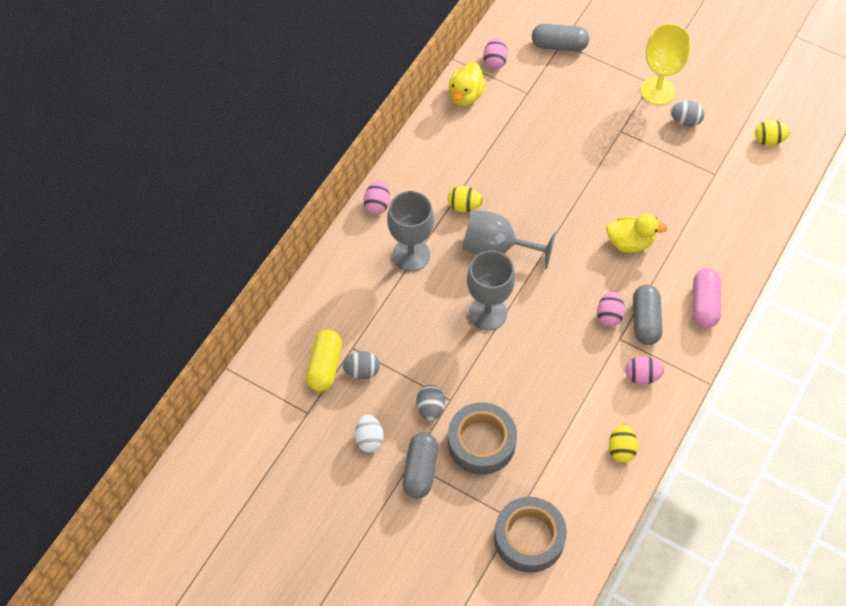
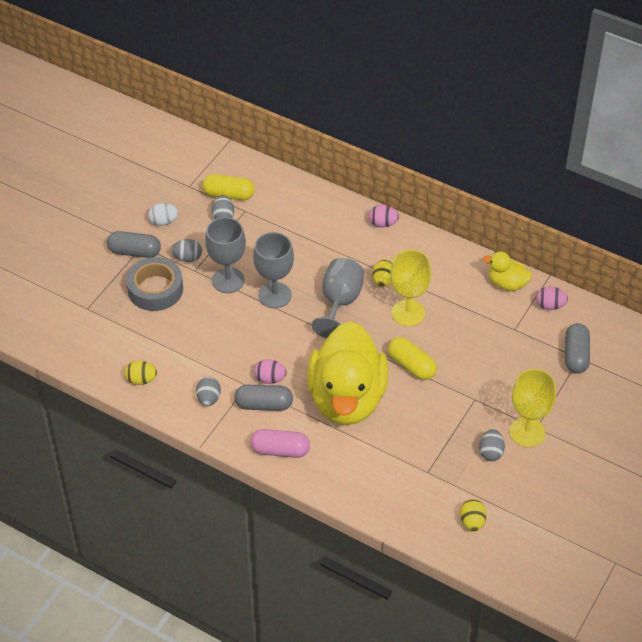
camera: 90 degrees right, 10 degrees down
(411, 255) = (332, 246): grey goblet -> grey goblet (228, 280)
(509, 184) = (408, 313): none -> yellow goblet
(529, 538) = (71, 317): grey tape -> none
(581, 183) = (411, 365): none -> yellow capsule
(630, 242) = (347, 398): yellow duck -> yellow duck, size x2.29
(642, 376) = (208, 398): pink egg -> grey egg

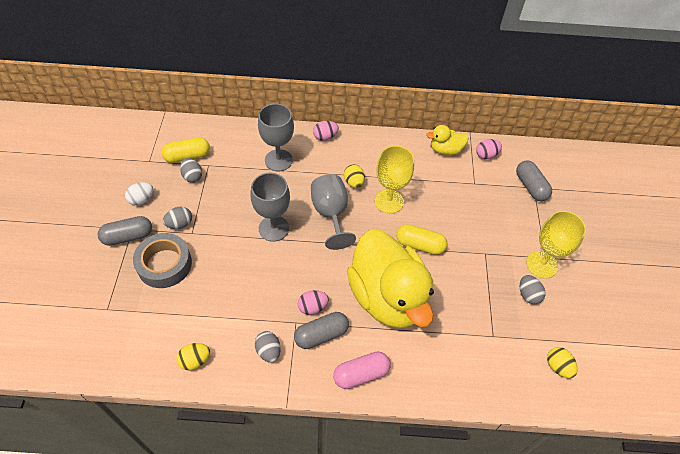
camera: 30 degrees left, 5 degrees up
(228, 280) = (226, 230): grey goblet -> grey goblet (278, 160)

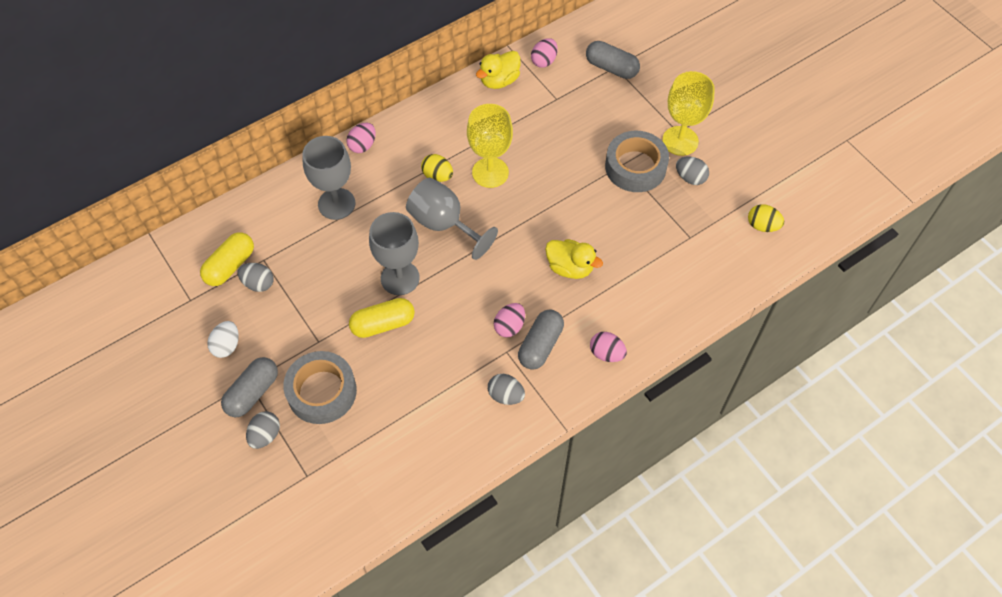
camera: 35 degrees left, 5 degrees up
(180, 224) = (296, 341): grey egg -> grey egg (265, 435)
(195, 360) = (444, 455): yellow egg -> none
(361, 374) = (606, 353): pink capsule -> pink egg
(387, 297) = (570, 267): yellow duck -> yellow duck, size x0.44
(419, 245) = (557, 197): yellow capsule -> yellow capsule (383, 324)
(493, 261) = (635, 167): none -> grey tape

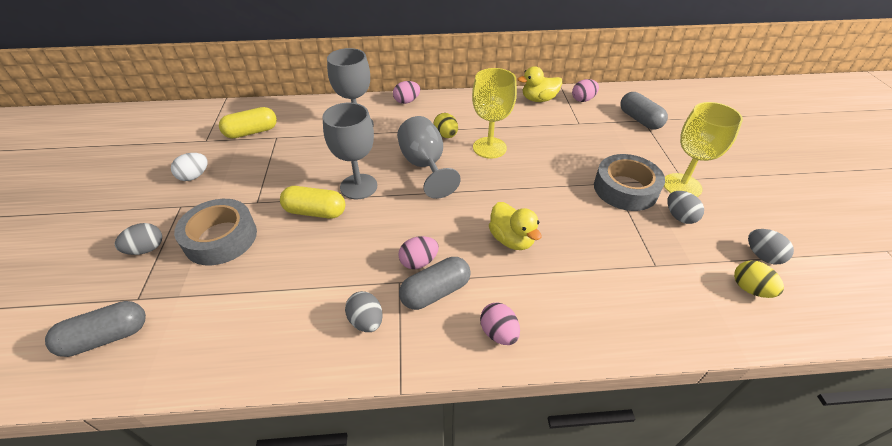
camera: 30 degrees right, 15 degrees down
(252, 393) = (174, 214): grey capsule -> grey capsule (106, 337)
(258, 283) = (257, 149): grey egg -> grey egg (762, 256)

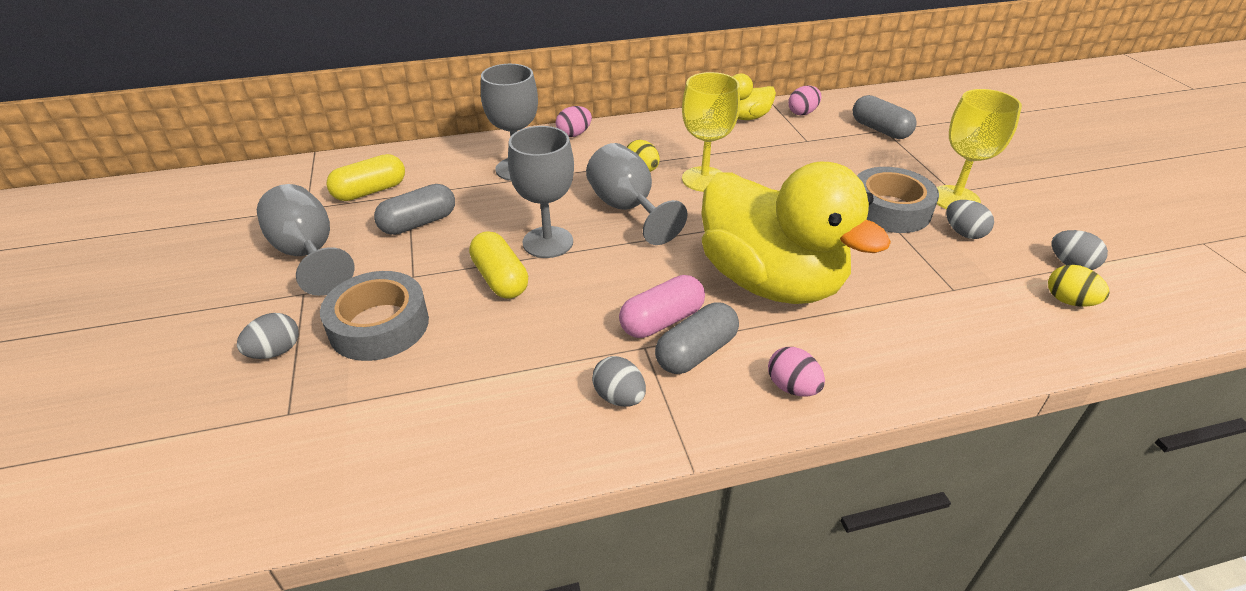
camera: 10 degrees left, 5 degrees down
(106, 337) = (263, 466): grey capsule -> grey capsule (418, 223)
(194, 176) = (308, 254): white egg -> grey goblet
(315, 212) = (500, 279): yellow capsule -> yellow capsule turned 60 degrees clockwise
(419, 262) = (662, 321): pink egg -> pink capsule
(511, 239) = (770, 281): yellow duck -> yellow duck, size x2.29

